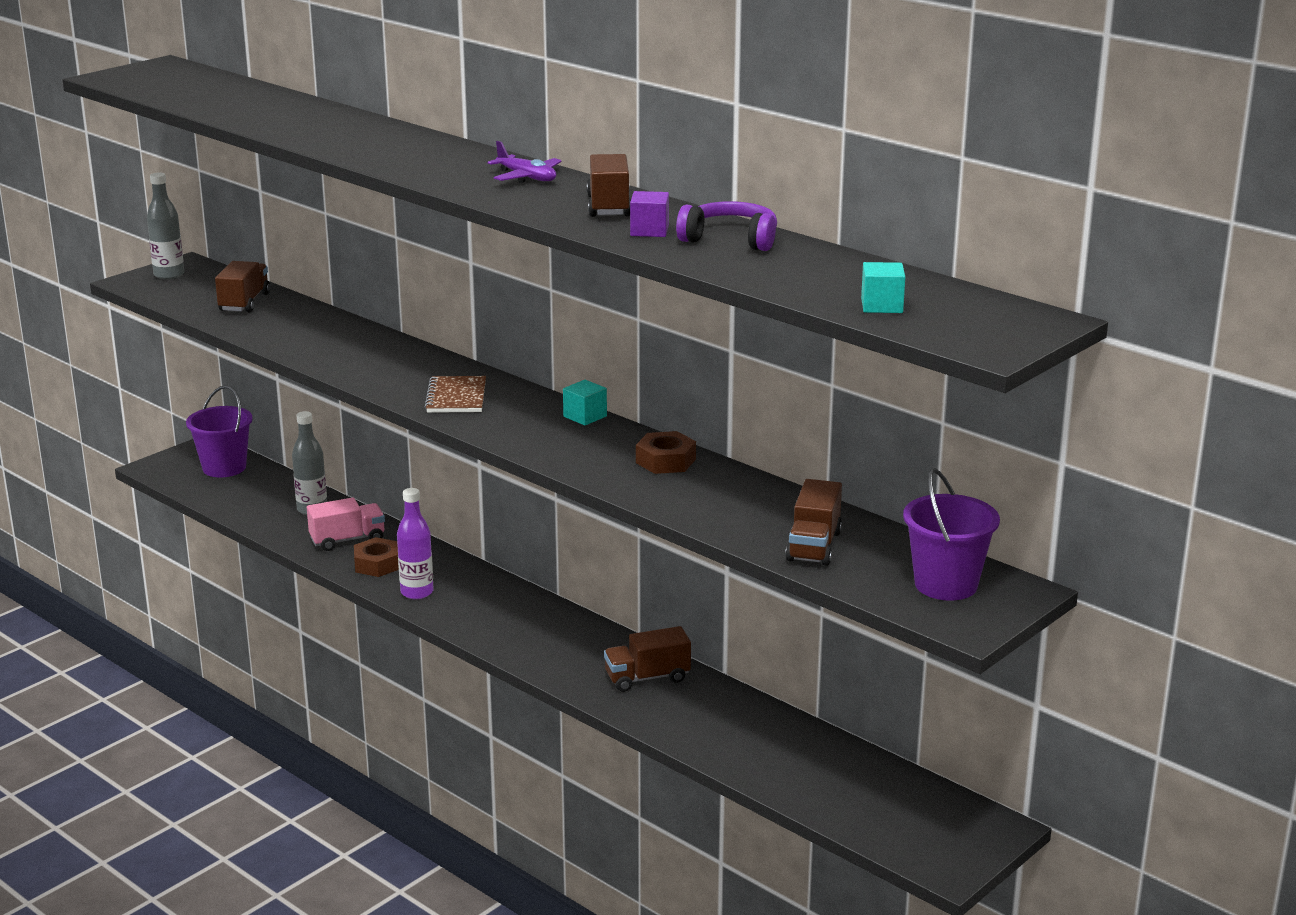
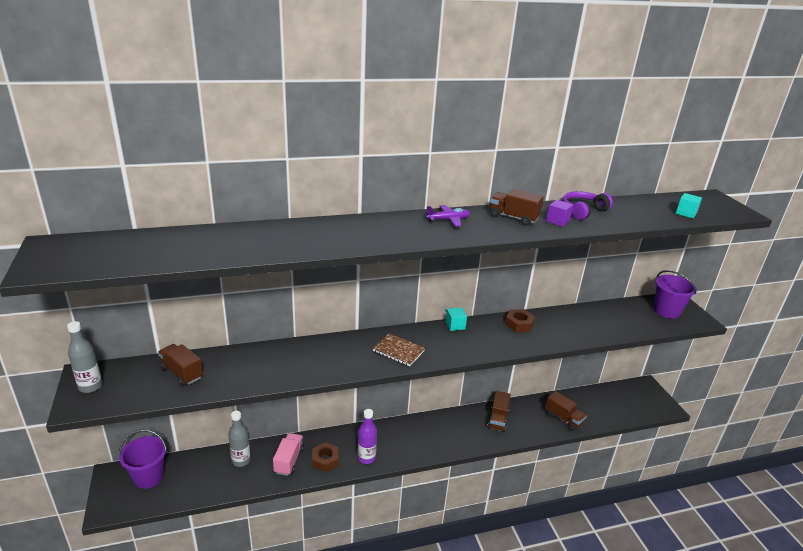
camera: 60 degrees left, 5 degrees up
(814, 546) = (621, 323): brown truck -> brown truck (563, 419)

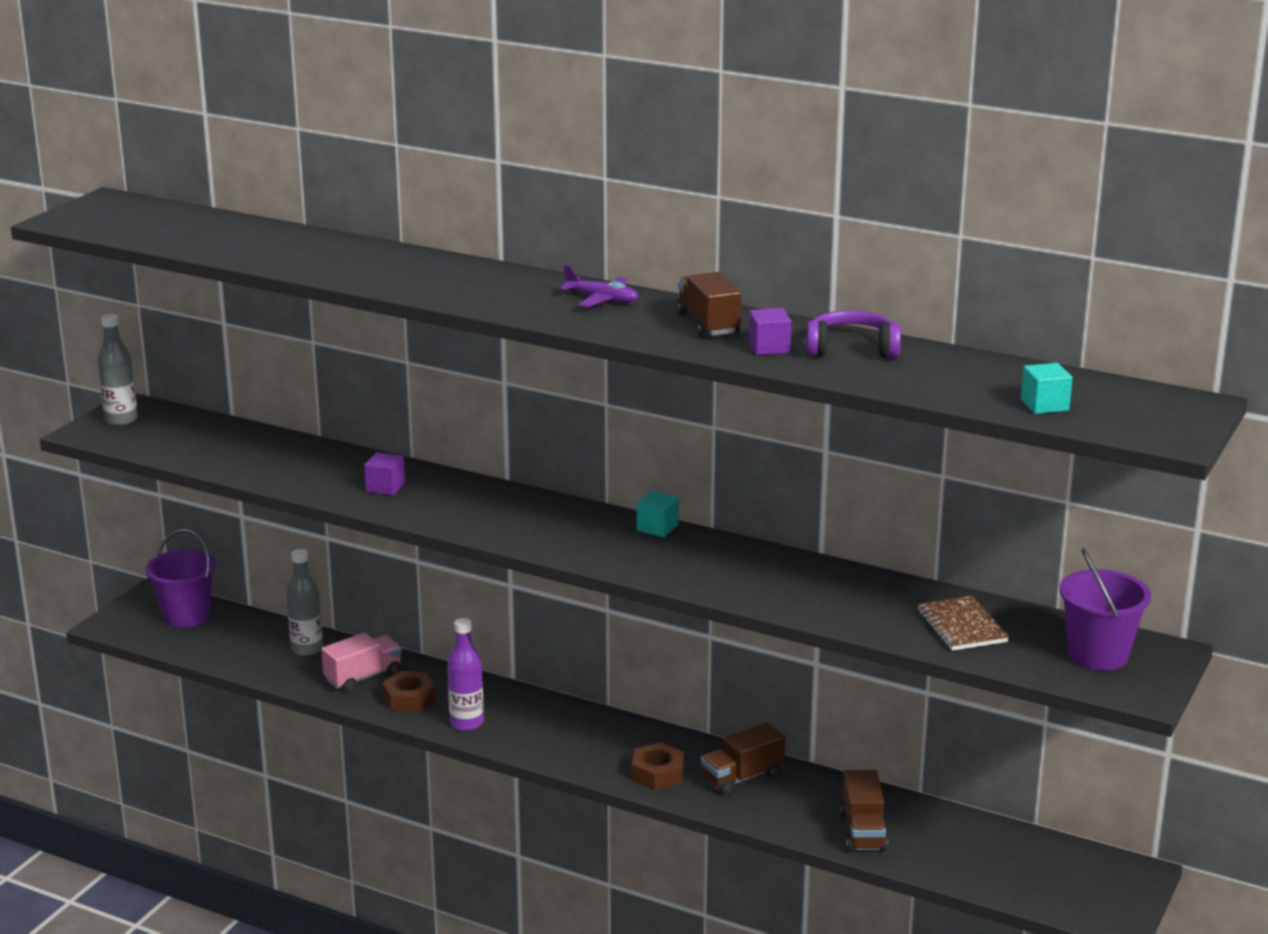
camera: 45 degrees right, 5 degrees down
(181, 373) = (225, 443): brown truck -> none
(309, 360) = (385, 487): none -> purple cube
(398, 351) = (517, 522): brown notebook -> brown notebook (961, 626)
(519, 324) = (765, 564): brown nut -> brown nut (657, 773)

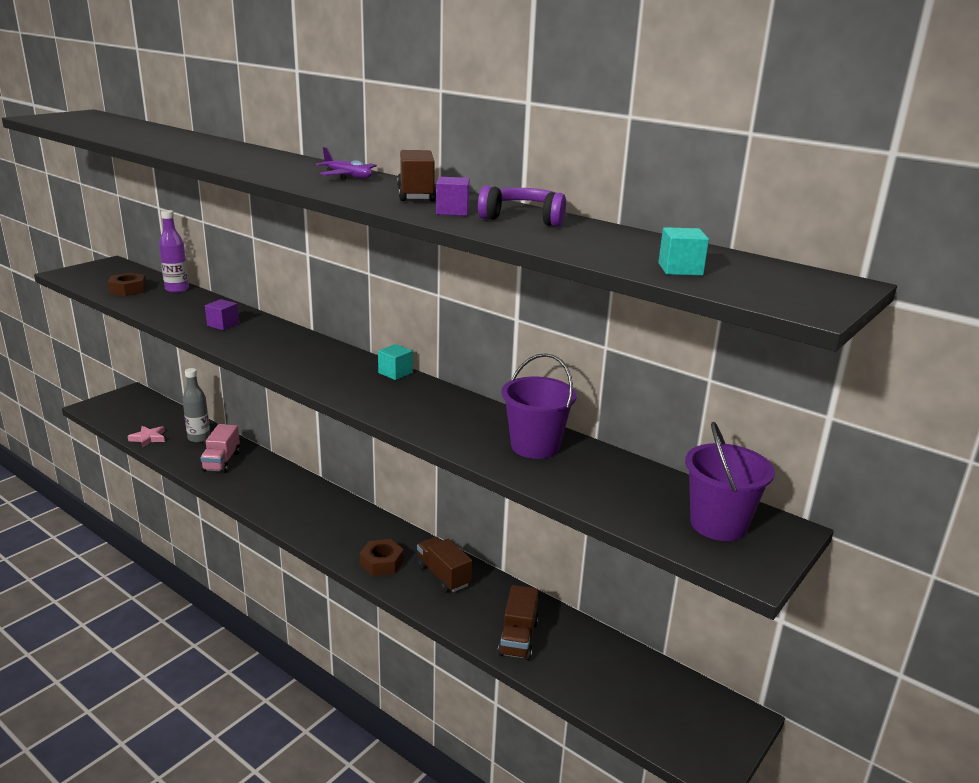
camera: 10 degrees right, 0 degrees up
(121, 420) = (95, 269): grey bottle -> none
(186, 616) = (141, 407): purple bucket -> purple bucket (535, 446)
(234, 659) = (148, 438): none -> pink star
(363, 677) = (221, 461): pink truck -> pink truck turned 120 degrees clockwise
(409, 699) = (241, 480): brown nut -> brown nut (128, 290)
(466, 723) = (269, 503): purple bottle -> purple bottle (177, 289)
(742, 777) = (443, 576): brown truck -> brown truck turned 75 degrees clockwise
(961, 626) = (601, 480): brown notebook -> none

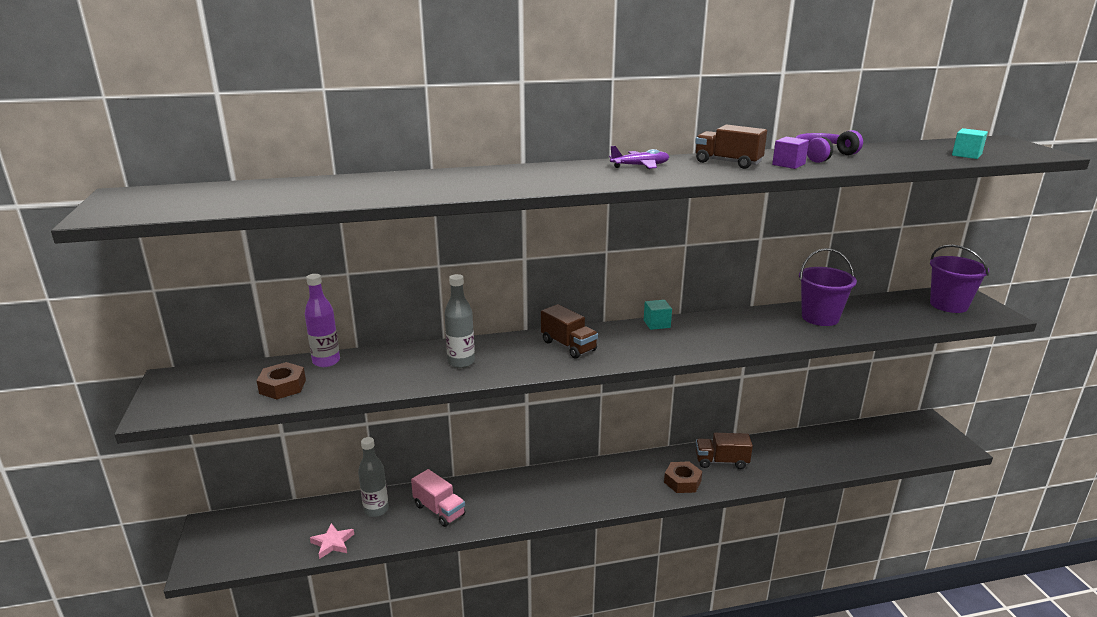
camera: 50 degrees left, 0 degrees up
(223, 324) = (461, 362): purple cube -> grey bottle
(518, 638) = (812, 460): brown truck -> brown truck (568, 346)

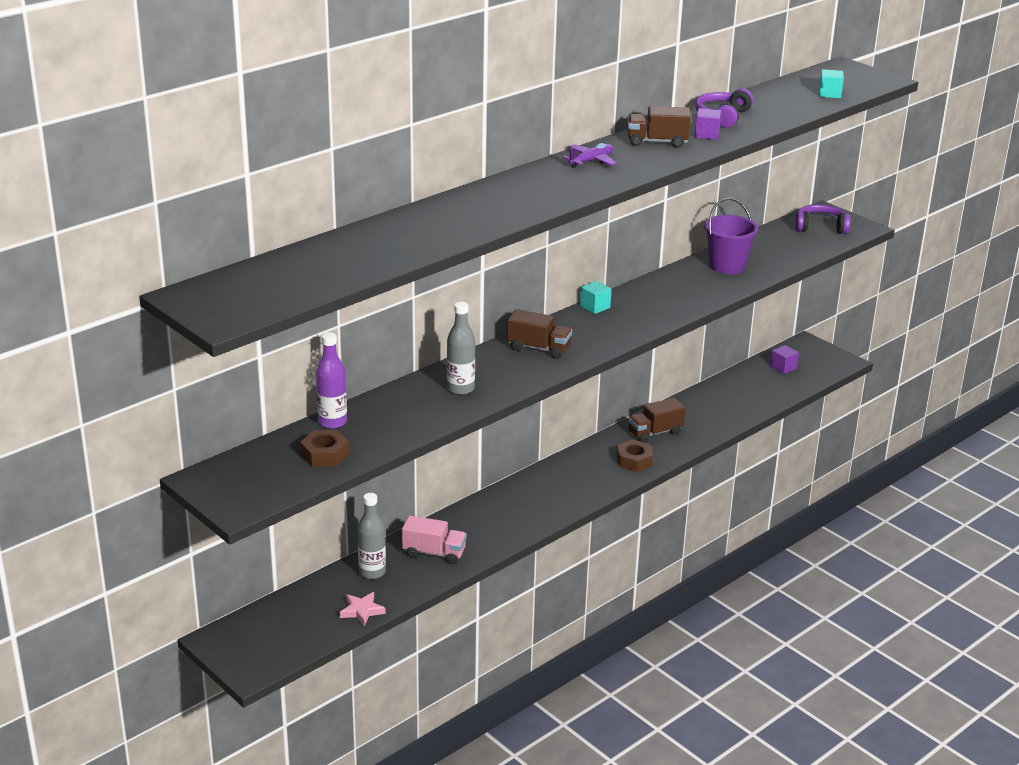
camera: 30 degrees left, 5 degrees up
(890, 436) = (783, 367): none -> purple cube
(948, 305) = (820, 227): purple bucket -> purple headphones

